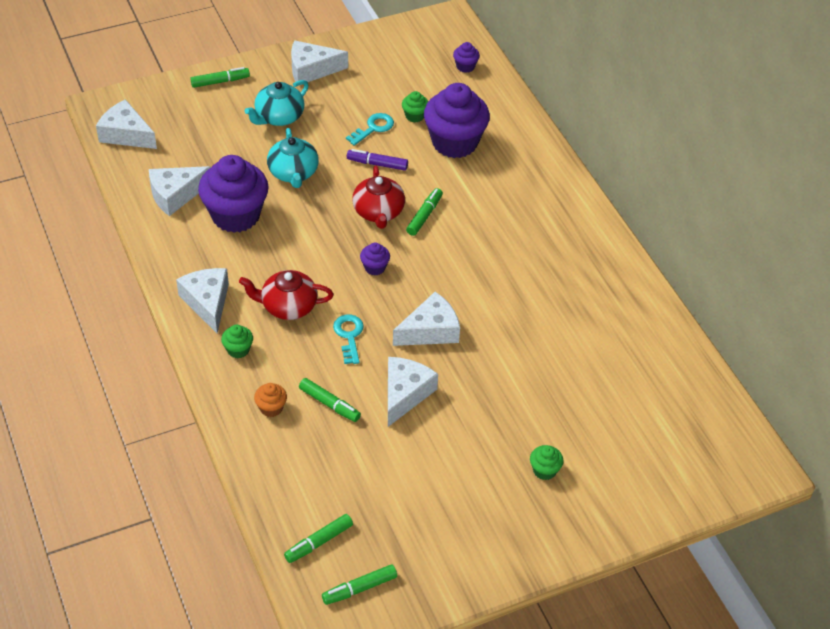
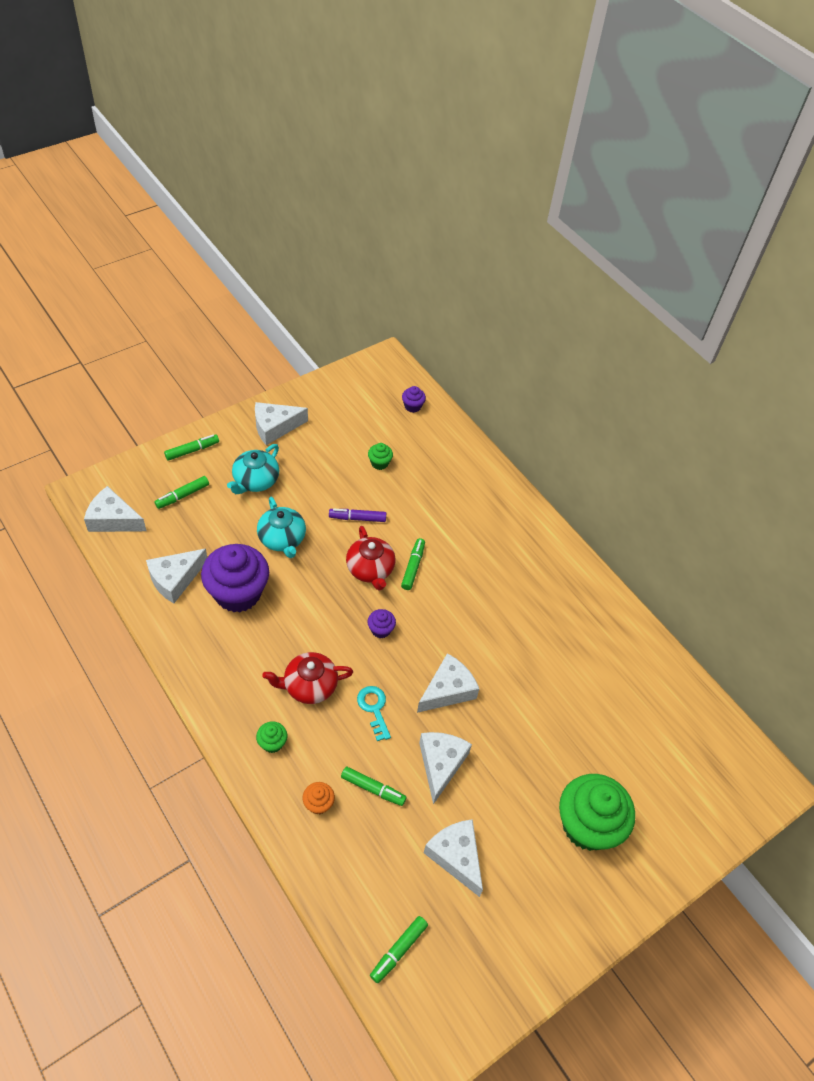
camera: 15 degrees left, 5 degrees up
(207, 302) = (231, 694): white cheese -> white cheese (456, 856)
(360, 588) = (450, 996): green marker -> green marker (183, 495)
(373, 128) = (345, 481): turquoise key -> none
(454, 142) = (422, 486): purple cupcake -> none
(544, 470) = (587, 825): green cupcake -> green cupcake, size x2.35

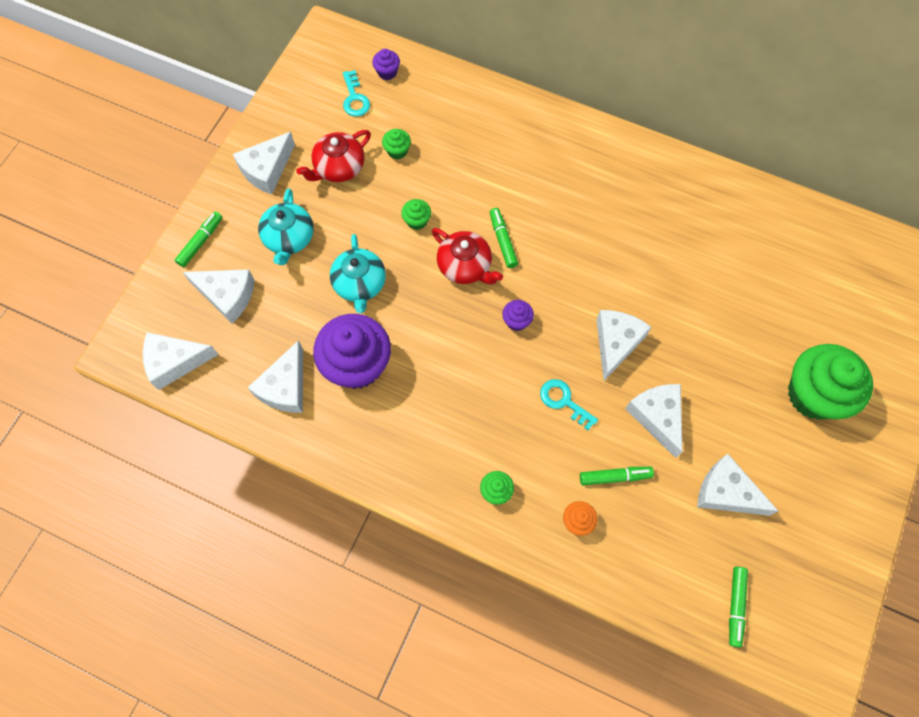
camera: 25 degrees left, 15 degrees up
(183, 495) = (227, 296): green marker -> white cheese
(282, 539) = (360, 284): turquoise teapot -> turquoise teapot turned 45 degrees clockwise
(309, 685) = (490, 415): red teapot -> red teapot (339, 167)
(357, 518) = (417, 221): purple marker -> green cupcake
(375, 412) = (355, 98): none -> turquoise key

